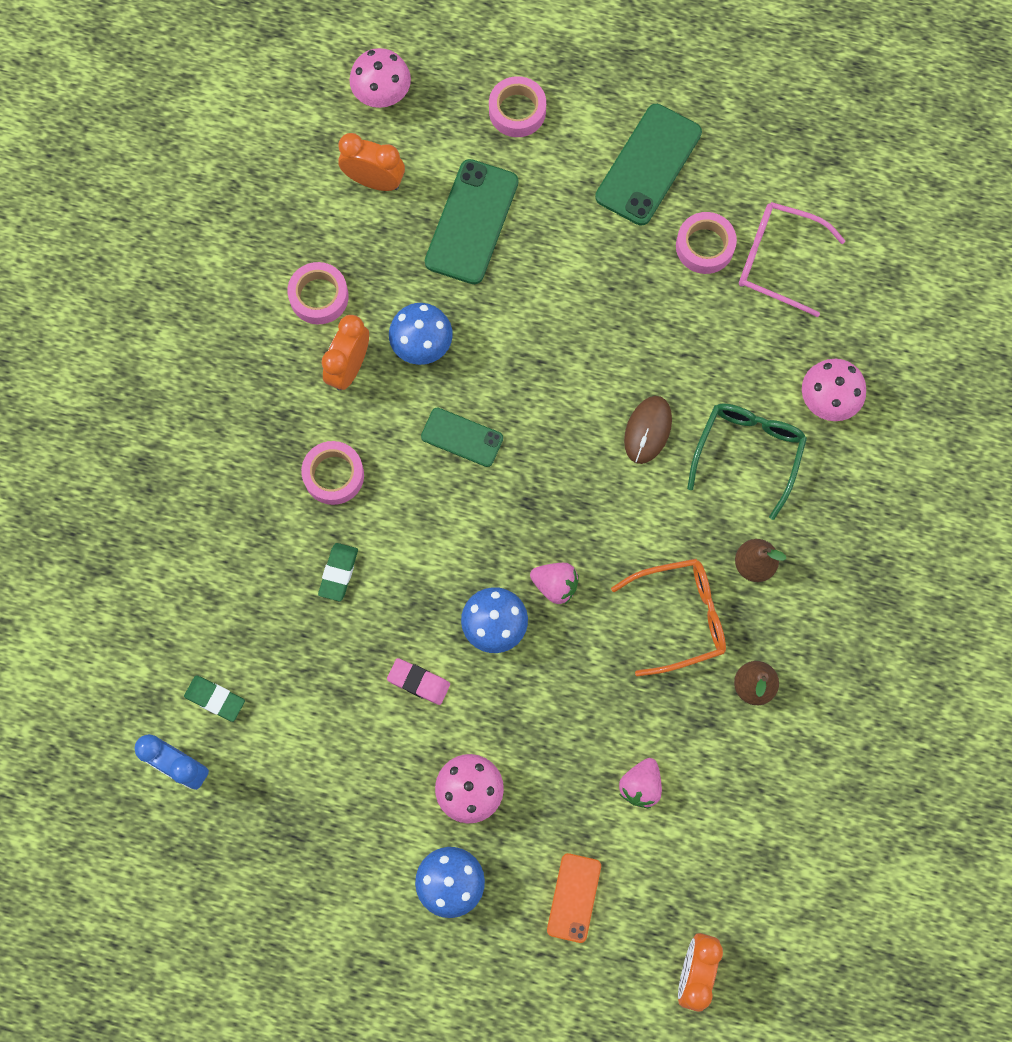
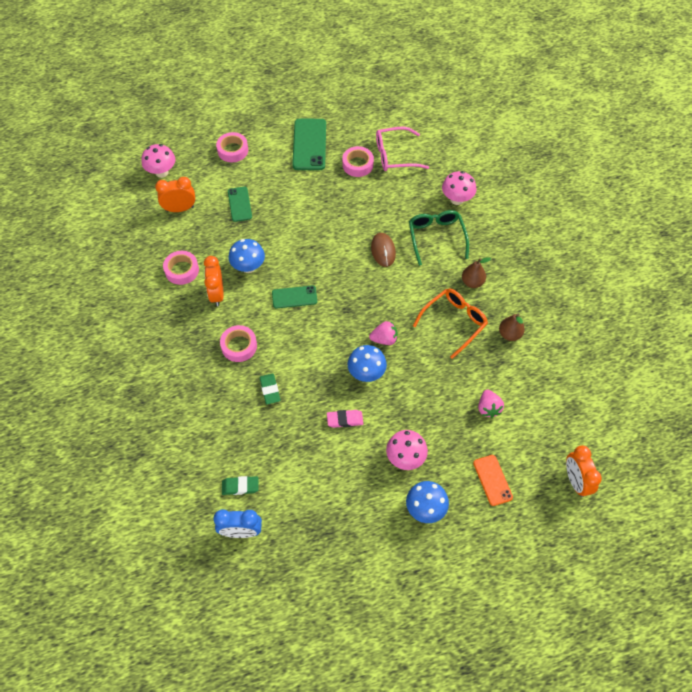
camera: 30 degrees left, 15 degrees down
(471, 222) = (239, 204): green phone -> green phone, size x0.60

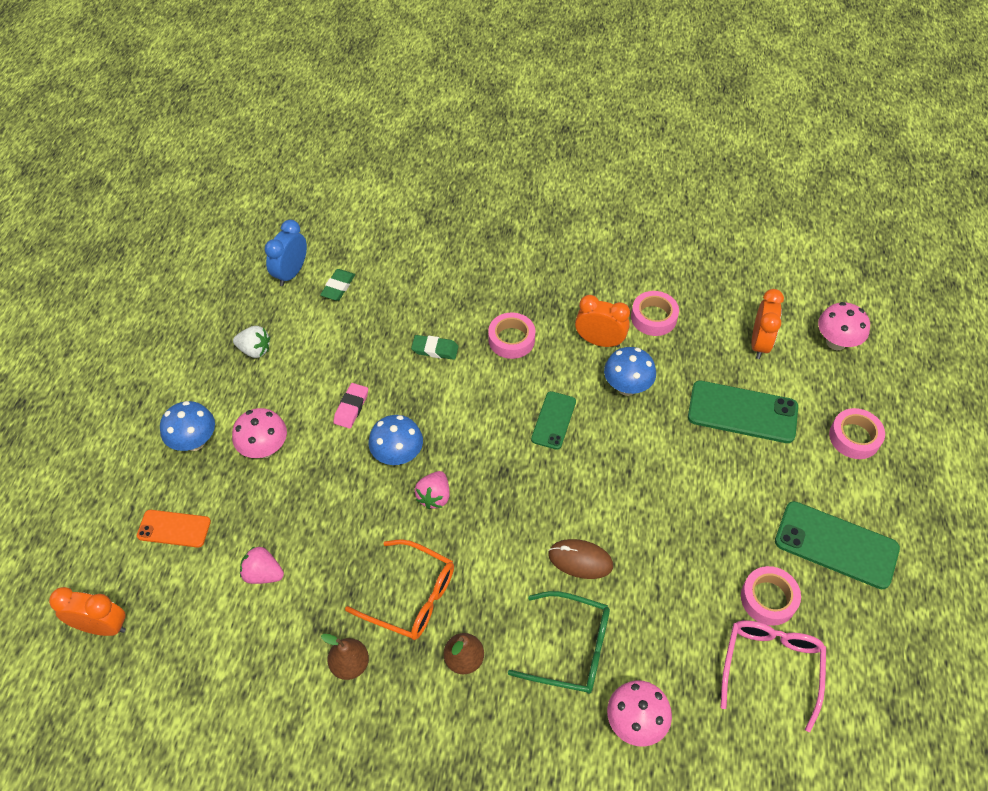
camera: 115 degrees right, 5 degrees down
(239, 204) = (742, 412): green phone -> green phone, size x1.67
(328, 514) = (255, 350): none -> white strawberry
(454, 322) = (411, 596): orange glasses -> orange glasses turned 45 degrees counterclockwise

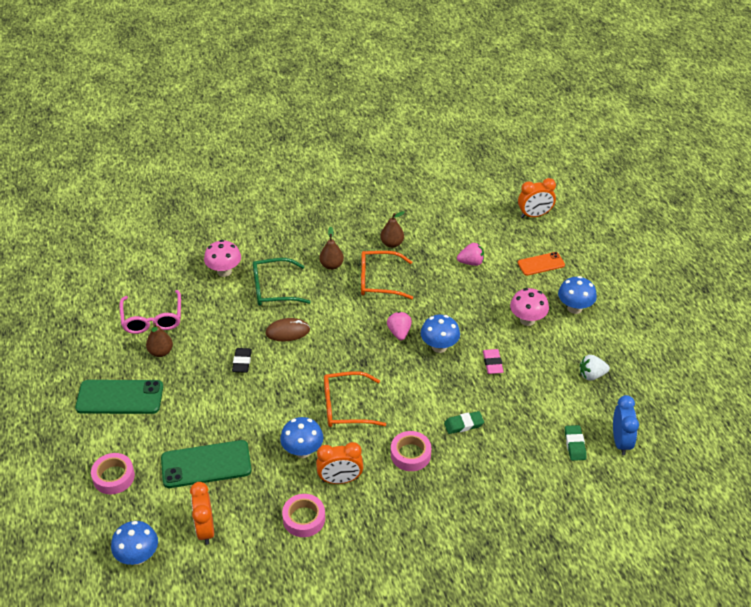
camera: 155 degrees right, 10 degrees down
(553, 420) = (346, 407): green phone -> orange glasses
(659, 535) = (242, 362): none -> black eraser
(768, 599) = (161, 352): pink tape -> brown pear
(836, 342) = (138, 556): pink mushroom -> blue mushroom

